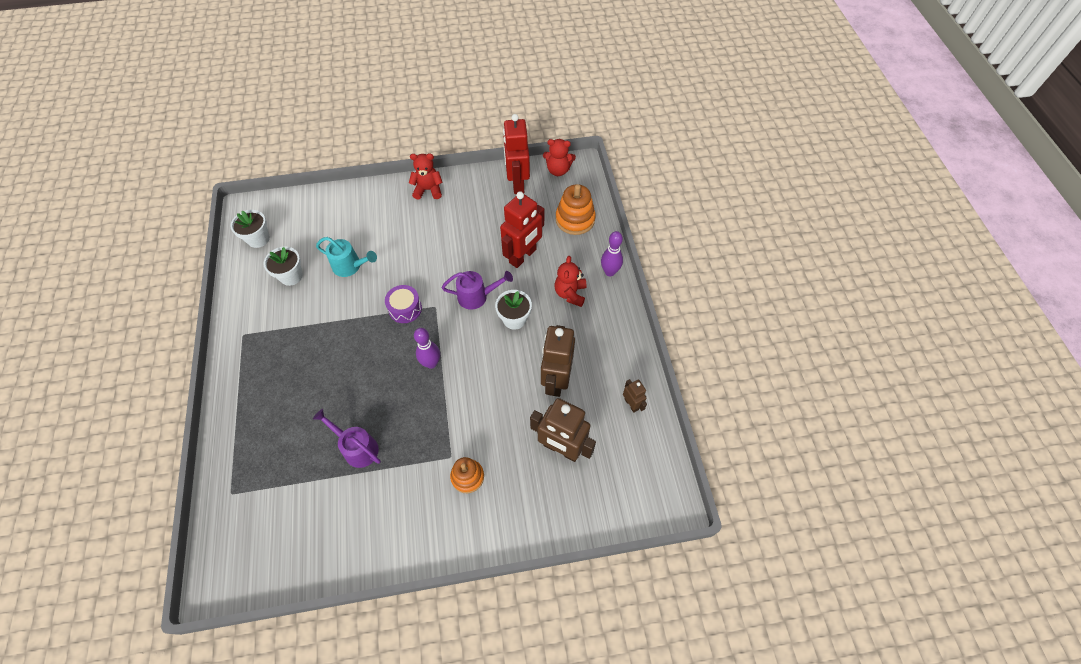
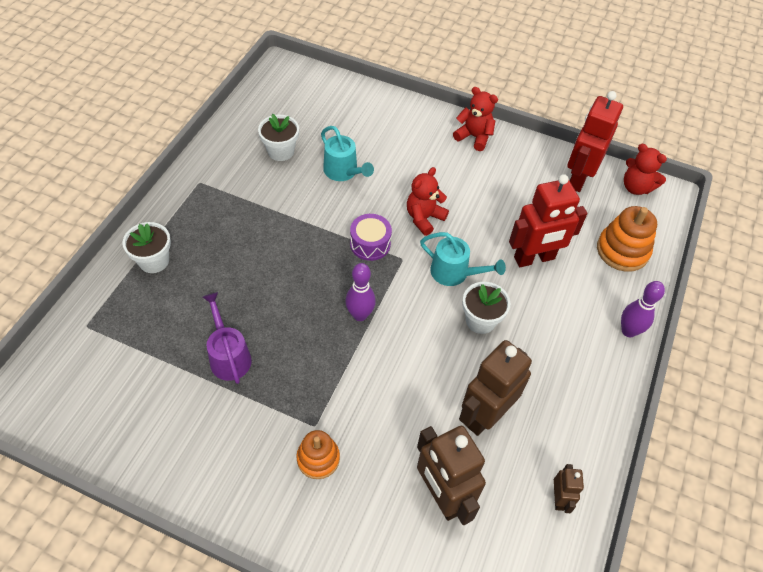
camera: 30 degrees right, 5 degrees down
(258, 239) = (274, 101): white flower pot -> white flower pot (154, 261)
(477, 296) = (455, 273): purple watering can -> turquoise watering can
(570, 293) = (564, 329): red teddy bear -> red teddy bear (424, 218)

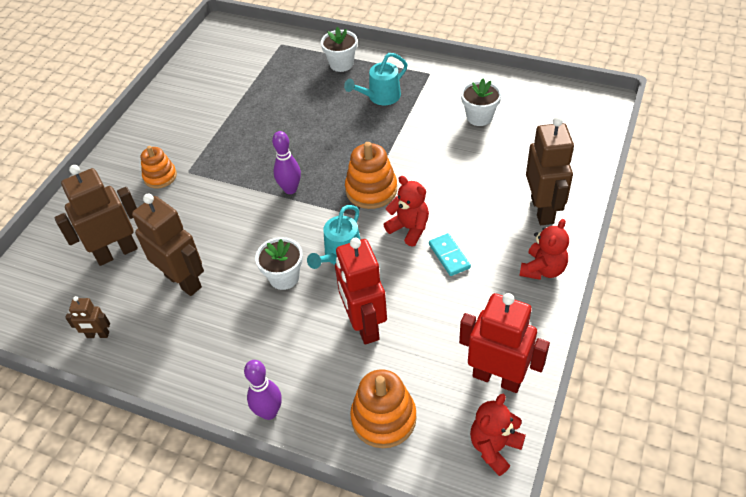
camera: 95 degrees right, 5 degrees down
(228, 355) = (253, 117): purple watering can -> none
(344, 172) = (461, 163): turquoise watering can -> turquoise watering can (380, 97)
(370, 244) = (371, 190): purple drum -> orange stacking toy
(409, 126) = (542, 210): none -> brown robot
(458, 193) = (449, 256): none -> turquoise domino

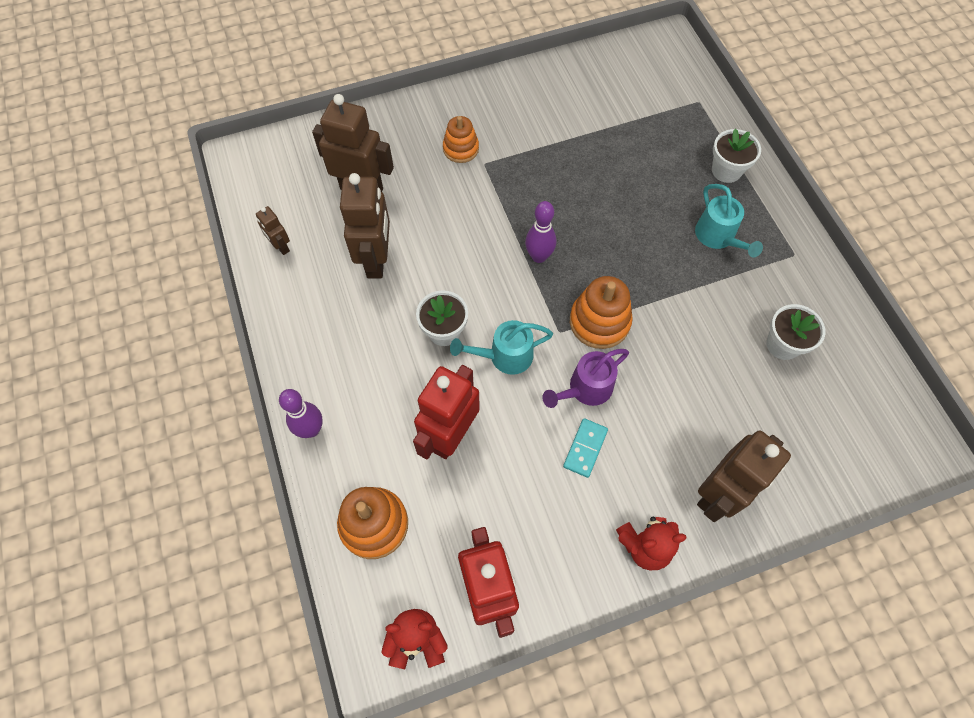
camera: 45 degrees right, 15 degrees up
(380, 97) = (718, 237): turquoise watering can -> turquoise watering can turned 120 degrees counterclockwise
(409, 228) = (585, 389): red teddy bear -> purple watering can

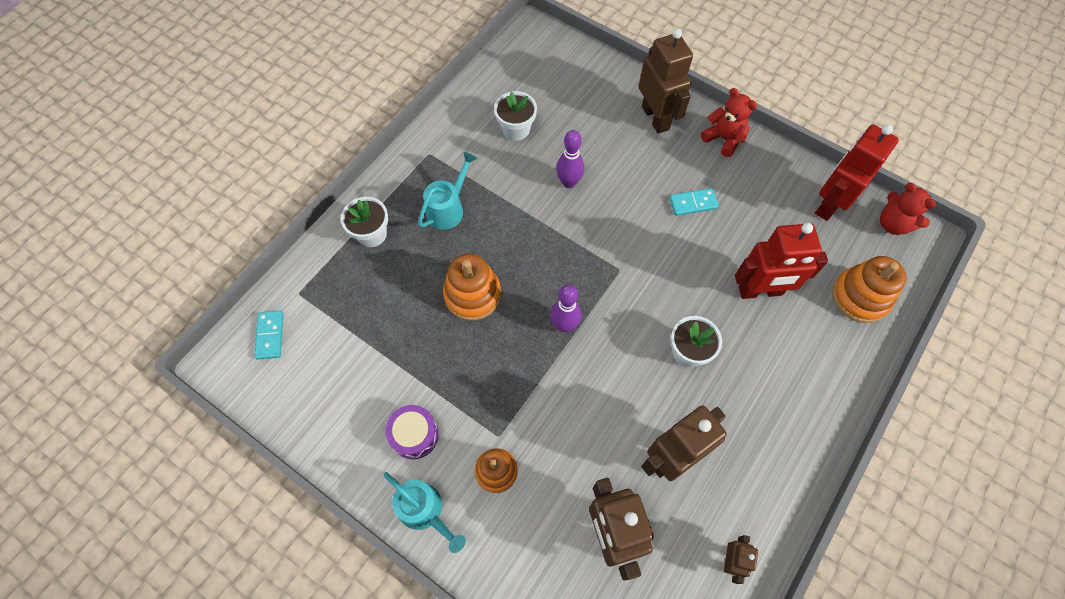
camera: 125 degrees left, 0 degrees up
(311, 429) = (845, 391): purple bowling pin -> purple bowling pin (569, 182)
(504, 356) = (671, 295): turquoise watering can -> turquoise watering can (425, 512)
(526, 117) = (414, 435): none -> purple drum
(585, 389) = (651, 227): purple watering can -> none
(599, 322) = (589, 248): orange stacking toy -> orange stacking toy (472, 294)
(672, 71) = (270, 335): none -> turquoise domino
(718, 493) = (655, 118): brown robot -> brown robot turned 60 degrees clockwise

